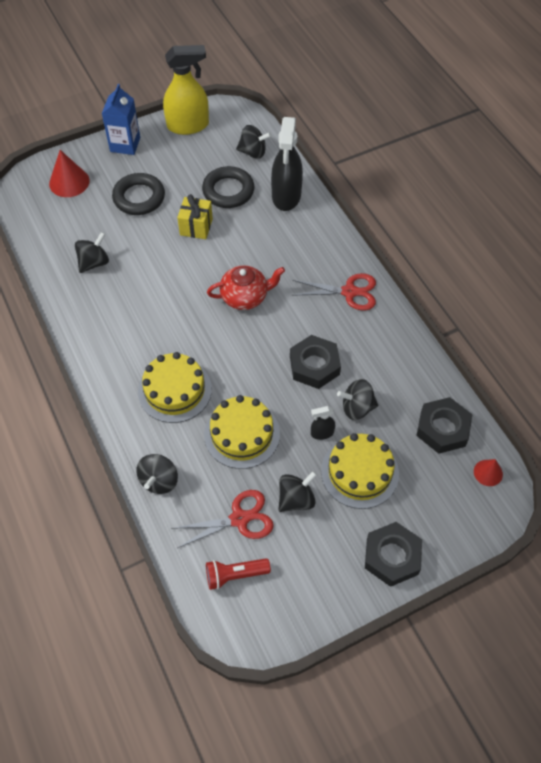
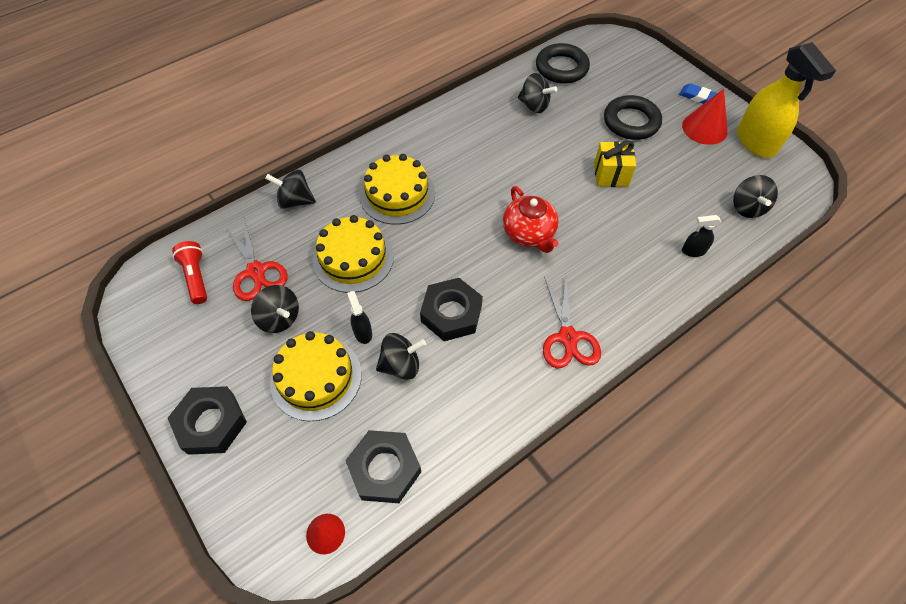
camera: 80 degrees right, 0 degrees up
(69, 182) = (628, 67): red cone -> red cone (704, 128)
(125, 144) = (699, 97): blue carton -> blue eraser
(228, 191) = (675, 194): black ring -> black ring (561, 68)
(286, 196) = (693, 251): black spray bottle -> black spray bottle, size x0.45
(357, 408) = (401, 365): black spinning top -> black spinning top turned 90 degrees clockwise

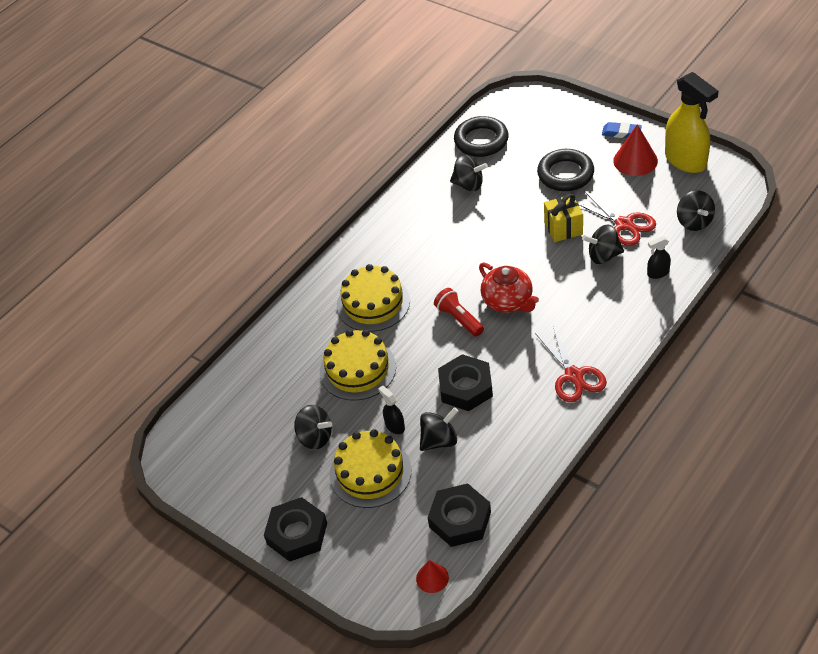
camera: 10 degrees left, 10 degrees down
(196, 277) = (221, 428): red flashlight -> red flashlight (459, 319)
(256, 271) = (274, 407): red scissors -> red scissors (624, 224)
(295, 201) = (279, 337): black spinning top -> black spinning top (603, 256)

